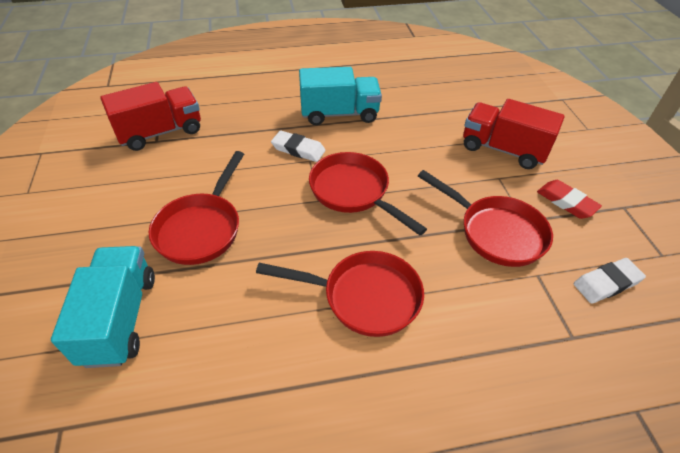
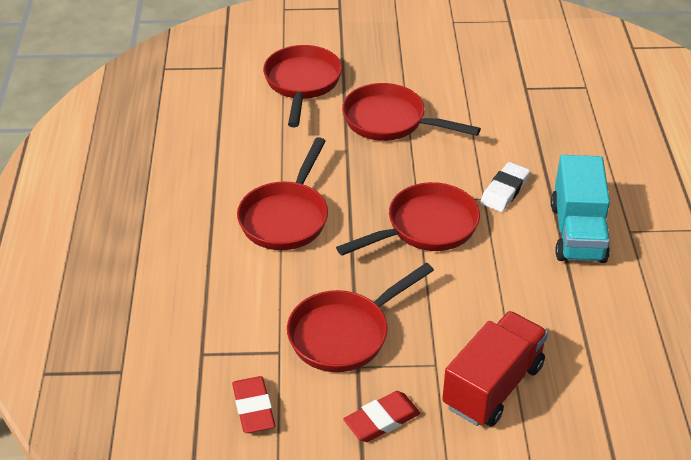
camera: 100 degrees right, 5 degrees down
(120, 318) = (302, 83): turquoise truck -> red pan
(160, 132) = (540, 90): red truck -> none
(606, 283) = (253, 408): white eraser -> red eraser

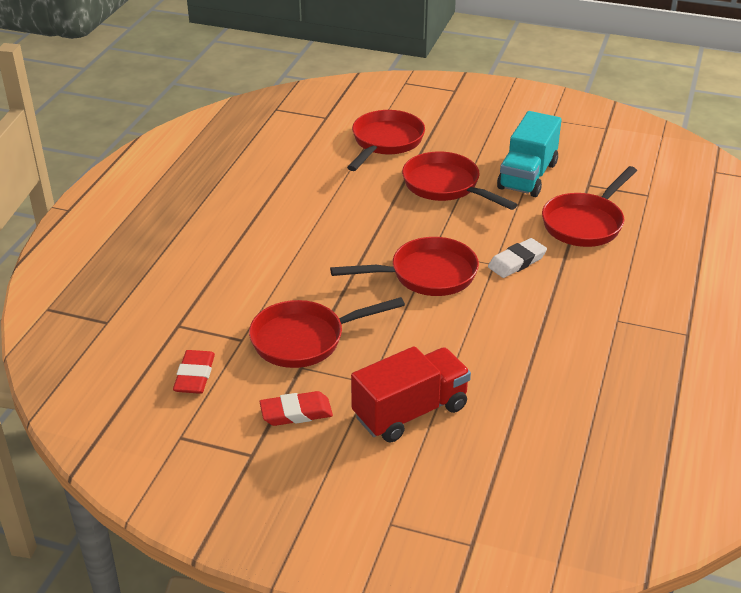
camera: 20 degrees right, 5 degrees down
(286, 217) = (309, 240): red pan -> red pan (585, 223)
(577, 232) = (565, 310): turquoise truck -> turquoise truck (527, 176)

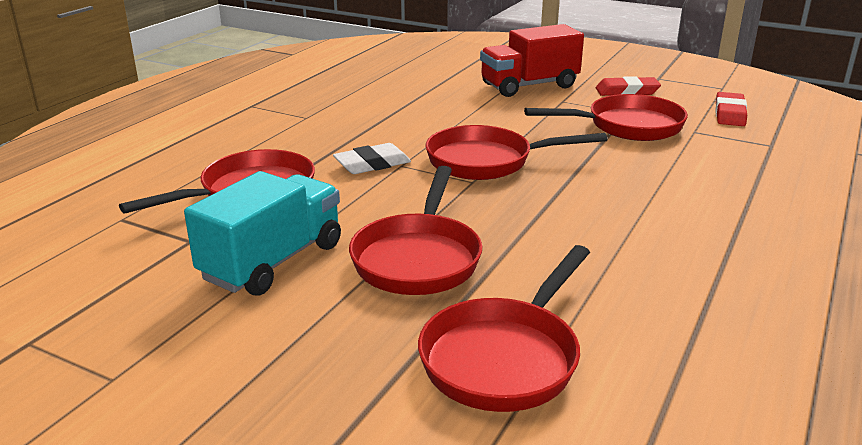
camera: 170 degrees left, 10 degrees down
(445, 186) = (418, 258): red pan -> red pan turned 45 degrees clockwise

